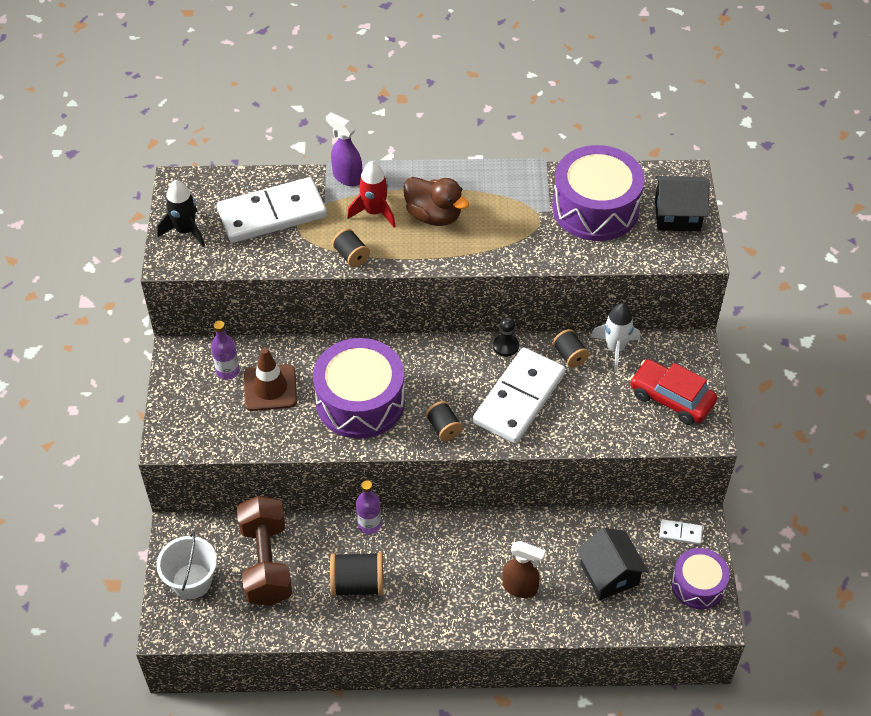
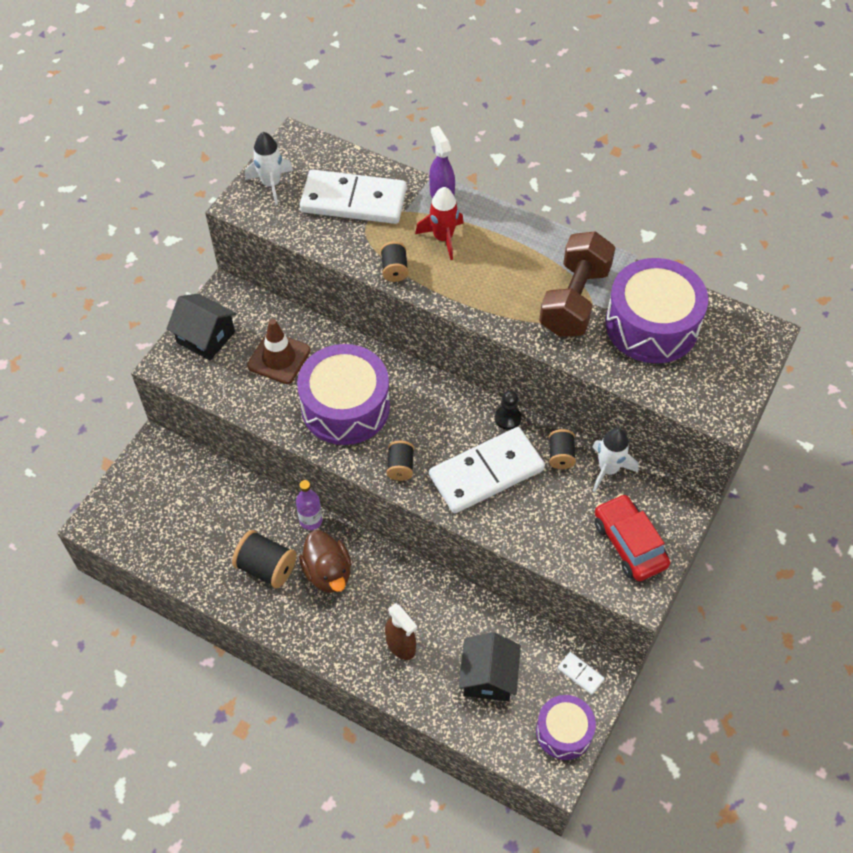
camera: 30 degrees right, 5 degrees up
(185, 231) = (271, 184): black rocket -> white rocket
(192, 581) = (138, 494): white bucket -> none
(228, 371) = (255, 326): purple bottle -> none
(266, 562) = (206, 509): brown dumbbell -> brown dumbbell (574, 300)
(434, 216) = (494, 265): brown duck -> brown duck (328, 572)
(677, 215) = (728, 368): black house -> black house (206, 337)

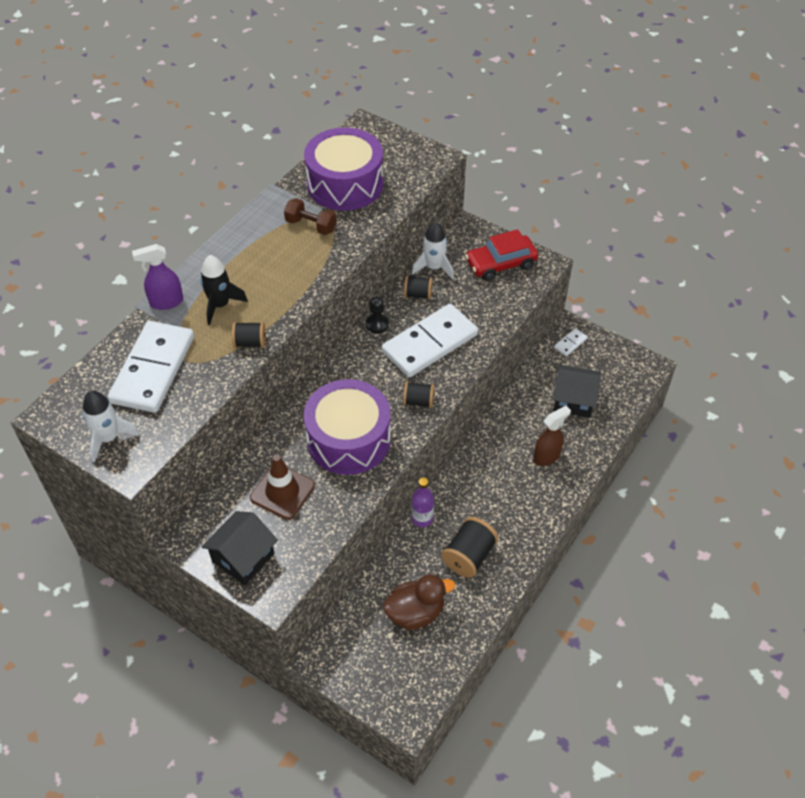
camera: 85 degrees left, 5 degrees down
(328, 572) = (476, 507): brown duck -> brown duck (415, 612)
(443, 238) = (220, 305): red rocket -> black rocket
(486, 472) = (429, 343): white domino -> white domino turned 75 degrees clockwise
(564, 731) = (616, 358): purple drum -> none
(574, 300) = (311, 225): brown dumbbell -> brown dumbbell, size x0.55

